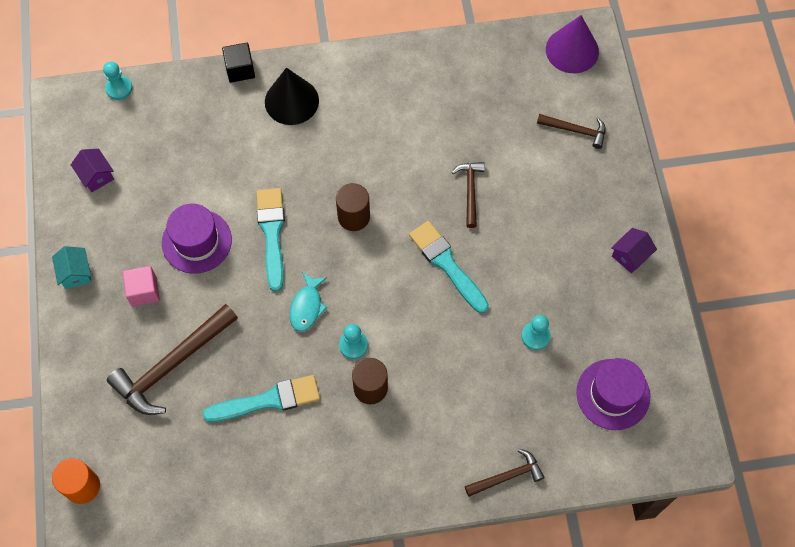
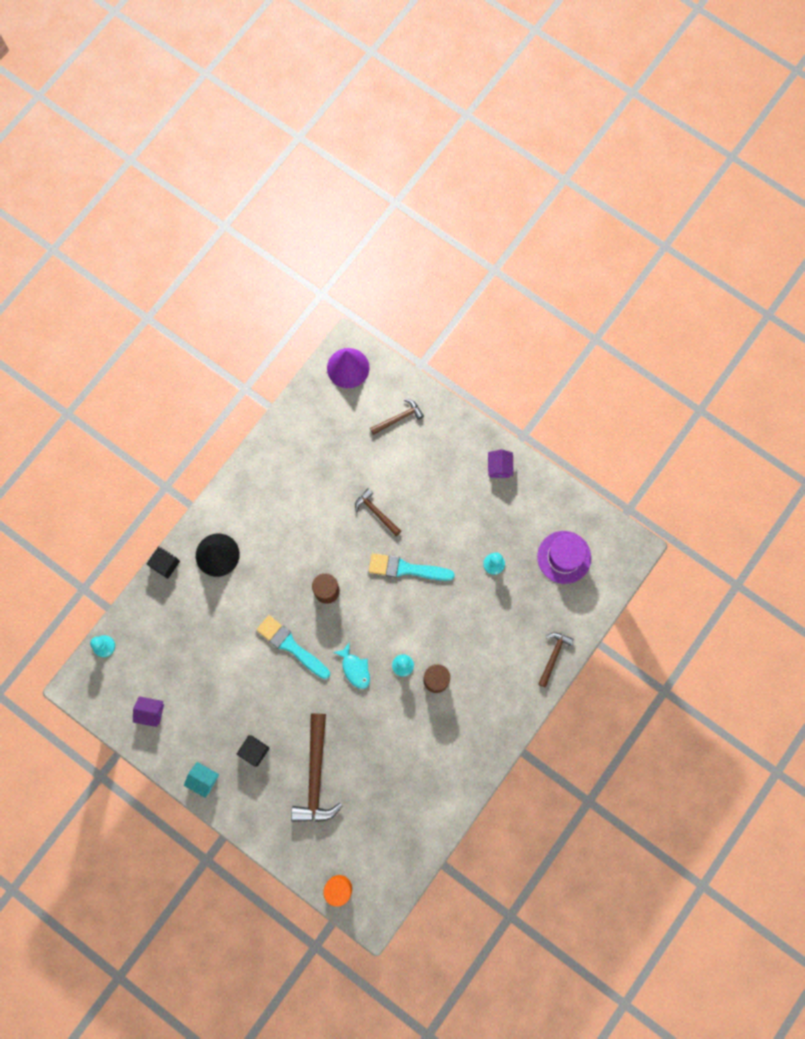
camera: 45 degrees left, 10 degrees up
(144, 291) = (254, 751): pink cube -> black cube
(196, 241) = (253, 692): purple hat -> none
(268, 400) = (388, 742): turquoise brush -> none

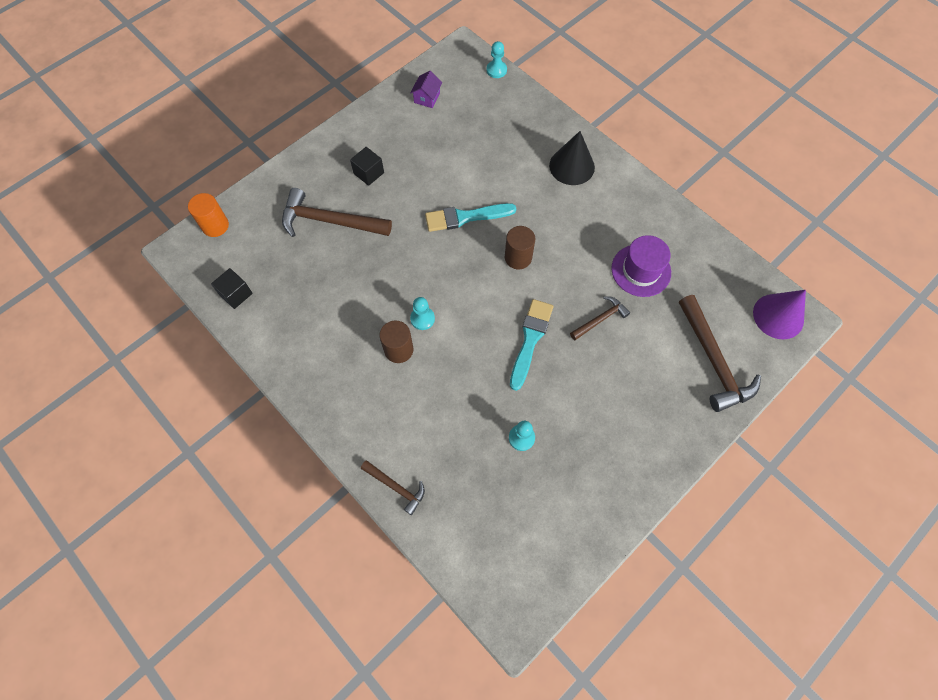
camera: 100 degrees right, 10 degrees down
(165, 564) = (568, 123): black cube -> black cube (236, 294)
(203, 779) = (353, 130): turquoise house -> none
(291, 646) = (465, 217): turquoise brush -> turquoise brush turned 150 degrees counterclockwise
(355, 668) = (429, 272): turquoise fish -> none
(398, 418) = (713, 361): brown hammer -> brown hammer, size x1.84
(499, 467) = (643, 467): purple house -> none
(564, 557) = (517, 526): purple hat -> purple hat (641, 270)

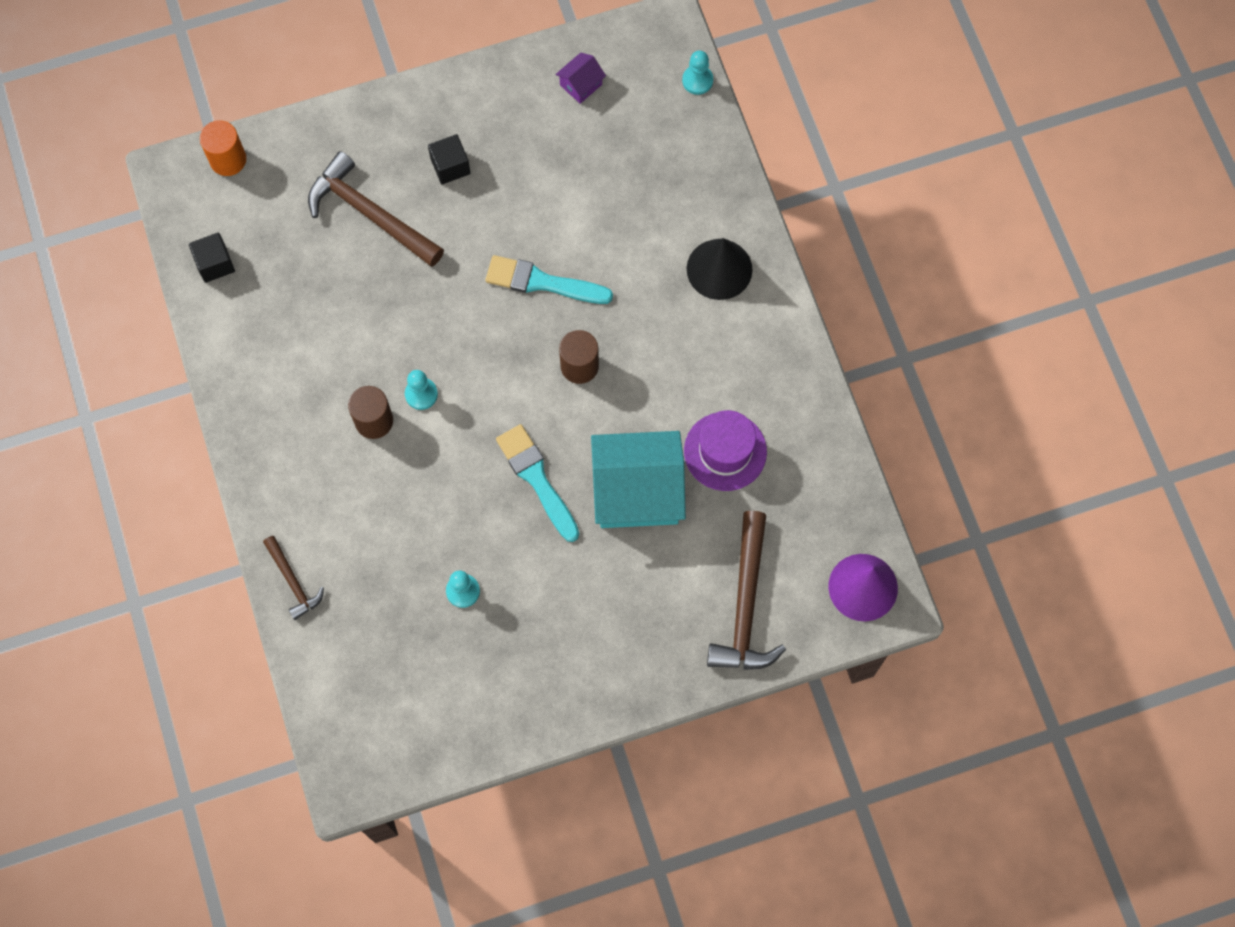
camera: 25 degrees right, 5 degrees up
(530, 340) = (537, 479): turquoise brush -> turquoise brush turned 75 degrees counterclockwise
(600, 319) = (637, 491): brown hammer -> turquoise house

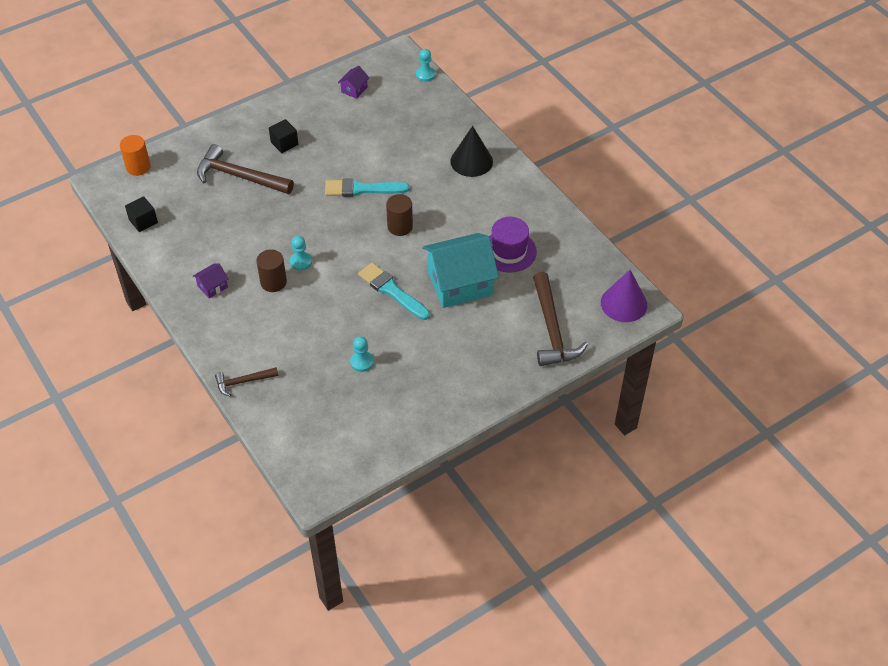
camera: 15 degrees left, 20 degrees down
(287, 407) = (212, 286): none -> purple house
(293, 581) = (243, 382): brown hammer -> brown hammer turned 120 degrees clockwise

